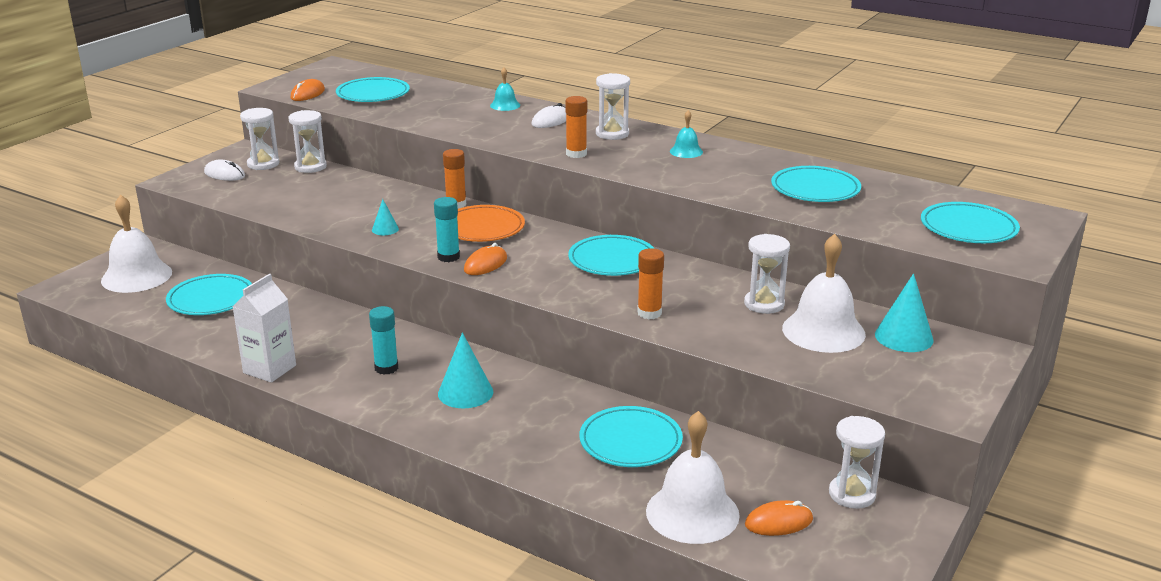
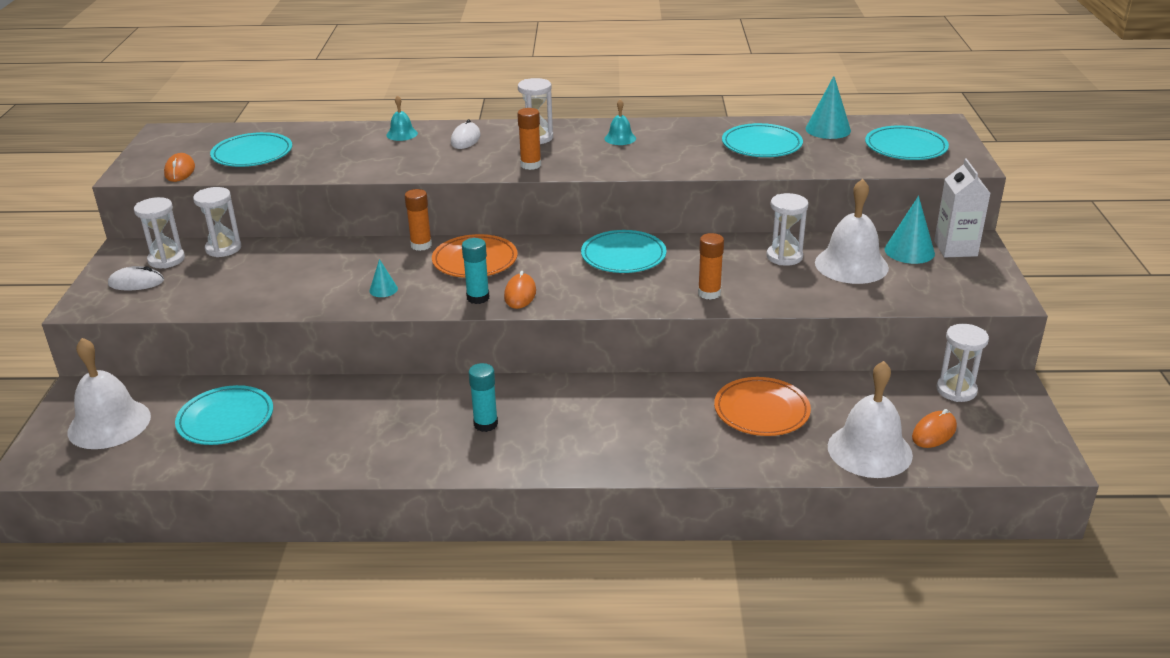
camera: 30 degrees left, 5 degrees up
(269, 369) = (374, 466): white carton -> white carton (955, 248)
(465, 392) = (582, 420): turquoise cone -> turquoise cone (828, 129)
(630, 441) = (761, 411): turquoise plate -> orange plate

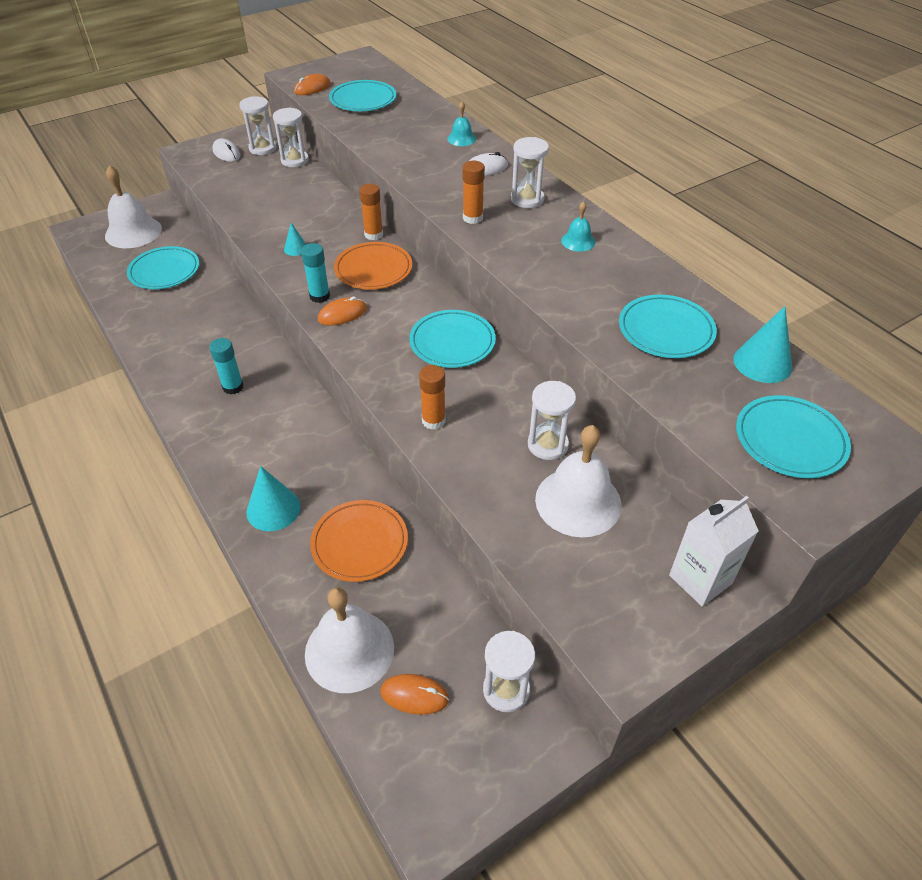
camera: 55 degrees right, 15 degrees up
(909, 251) = (653, 539): turquoise cone -> turquoise cone (273, 509)

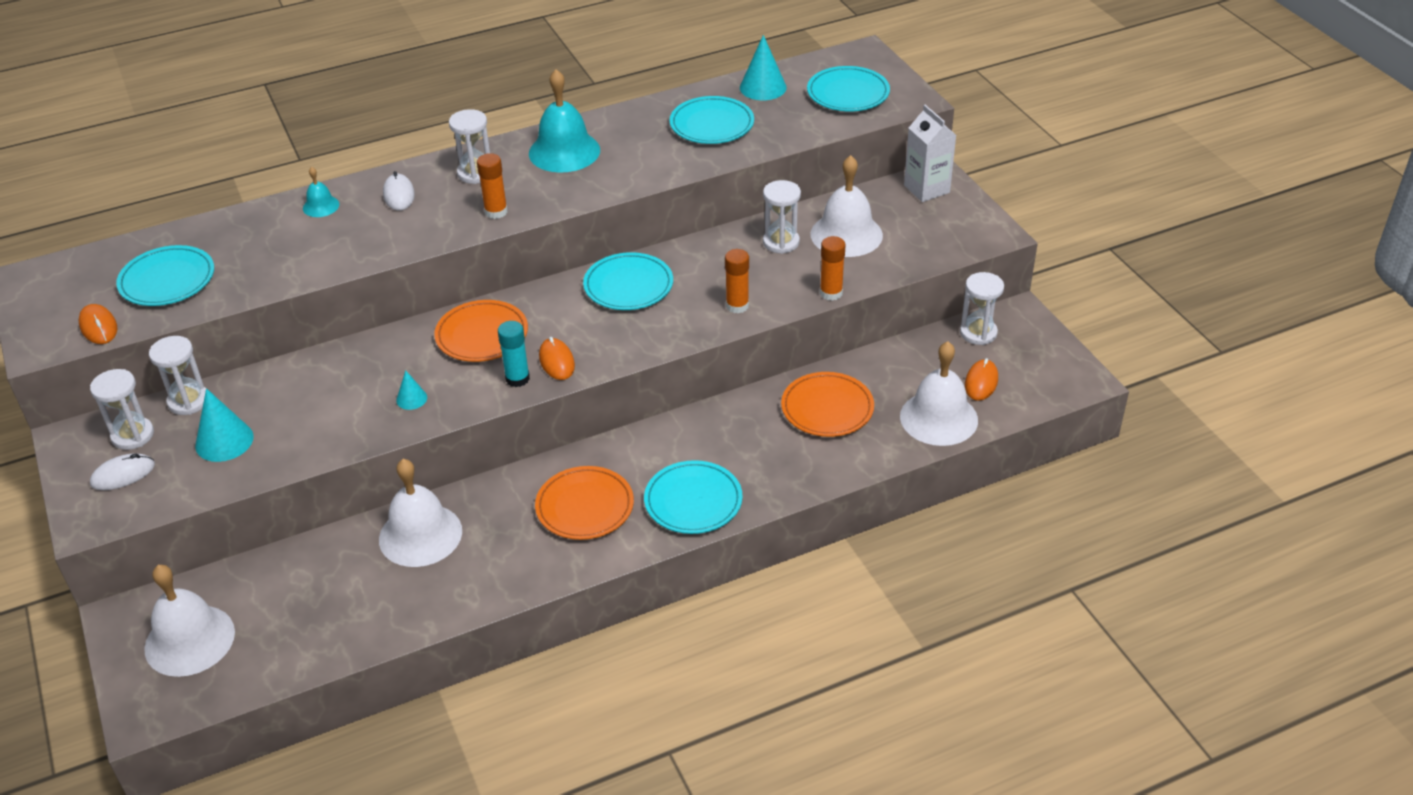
camera: 80 degrees left, 5 degrees down
(164, 271) = (315, 592): turquoise plate -> turquoise plate (693, 501)
(212, 307) = (420, 535): none -> white bell
(233, 387) = (585, 507): turquoise glue stick -> orange plate
(273, 509) = (776, 468): turquoise cone -> turquoise cone (224, 441)
(373, 234) = (410, 332): orange glue stick -> orange glue stick (831, 293)
(578, 241) = (564, 151): turquoise bell -> turquoise bell, size x2.06

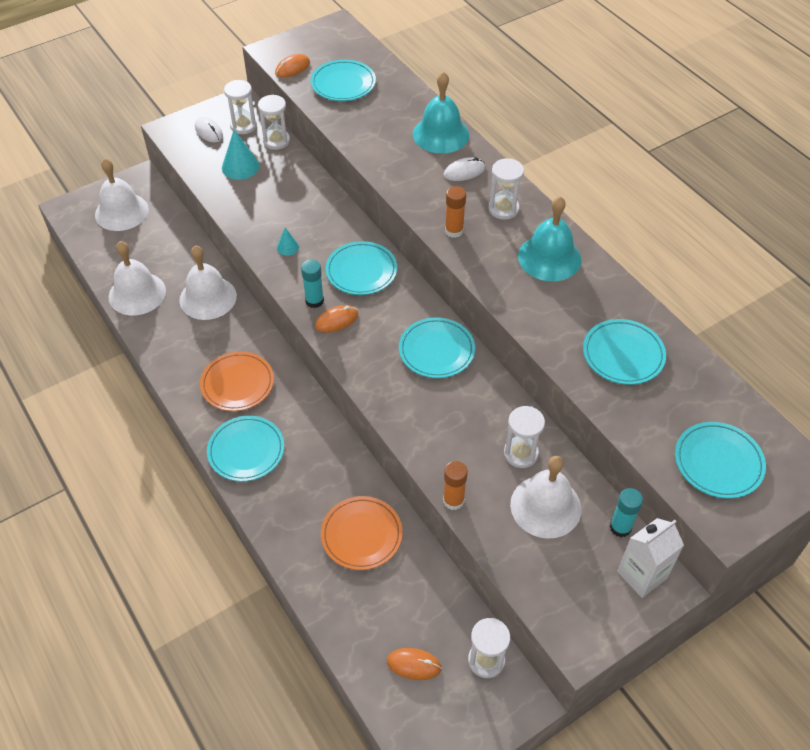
camera: 80 degrees right, 10 degrees up
(321, 206) = (440, 134): turquoise bell -> turquoise bell, size x2.06
(482, 335) = (361, 271): orange plate -> turquoise plate
(737, 306) = (423, 430): orange glue stick -> none
(763, 87) = (703, 387): turquoise cone -> none
(875, 193) = (620, 527): none -> turquoise glue stick
(938, 418) = (359, 628): white bell -> white bell (137, 293)

